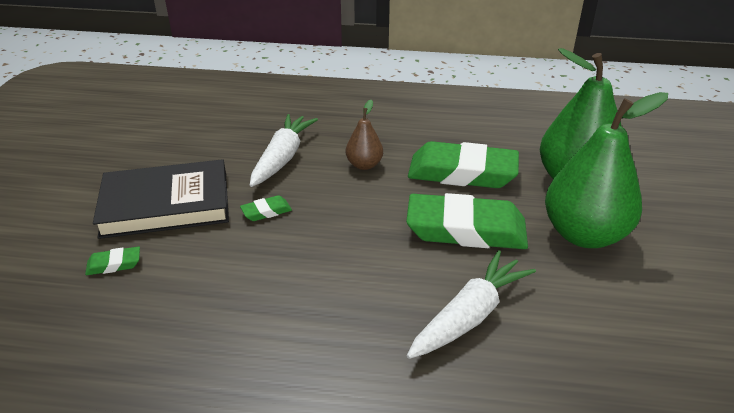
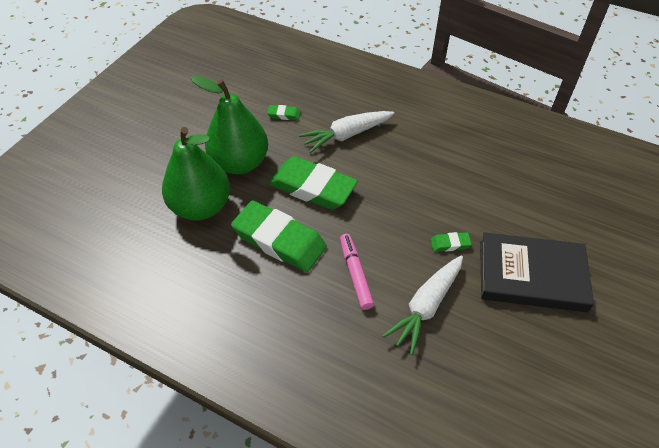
camera: 160 degrees left, 15 degrees up
(114, 264) = (561, 226): green eraser -> green eraser (284, 115)
(364, 165) = (355, 274): brown pear -> pink marker

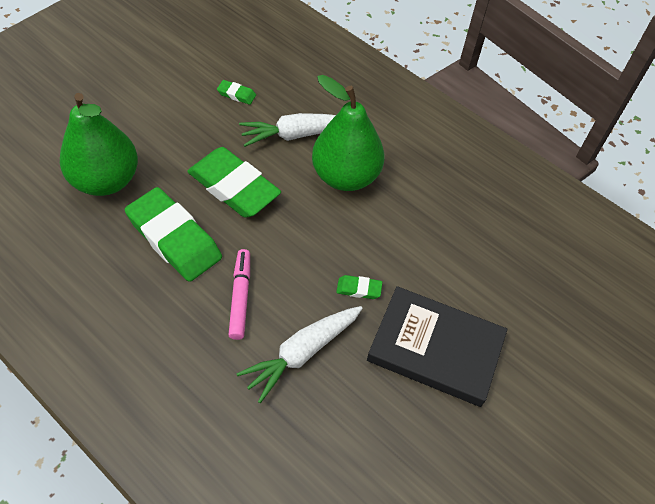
camera: 10 degrees right, 5 degrees up
(240, 163) = (166, 140): green pear -> green pear (345, 176)

